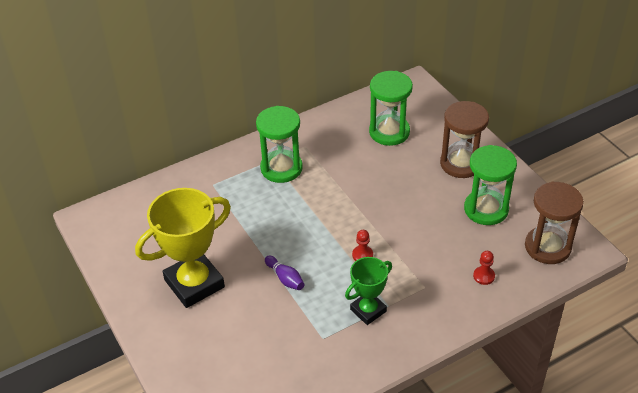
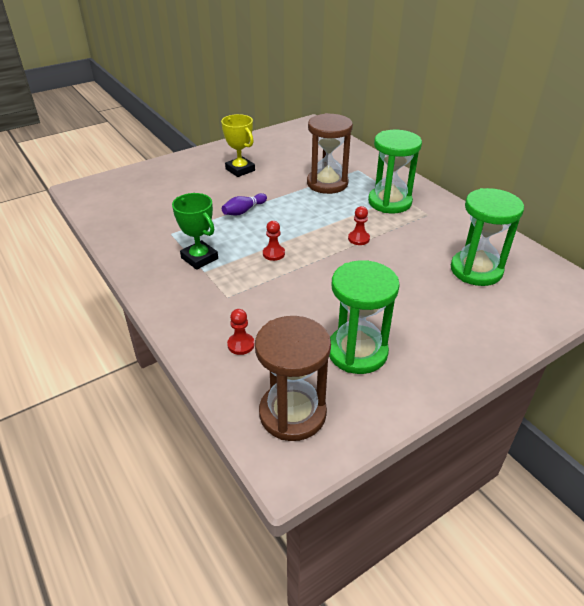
camera: 85 degrees right, 5 degrees down
(194, 283) = (240, 170): yellow trophy -> yellow trophy, size x0.57
(341, 195) = (358, 239): none -> red pawn
(461, 163) = (439, 331): brown hourglass -> brown hourglass (327, 183)

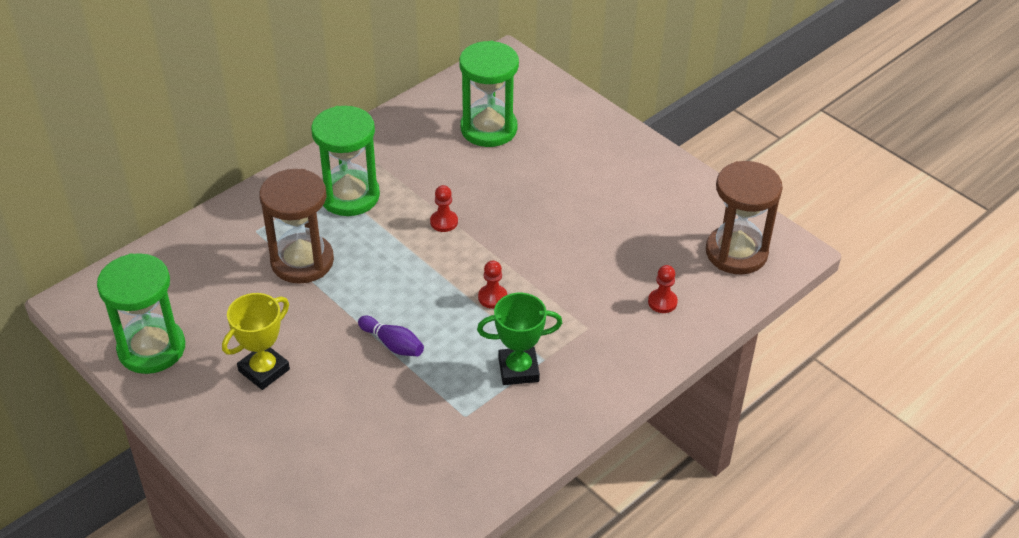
camera: 100 degrees left, 5 degrees up
(199, 258) = (518, 370): green trophy -> green trophy turned 45 degrees clockwise
(357, 352) = (644, 214): green hourglass -> green hourglass (151, 348)

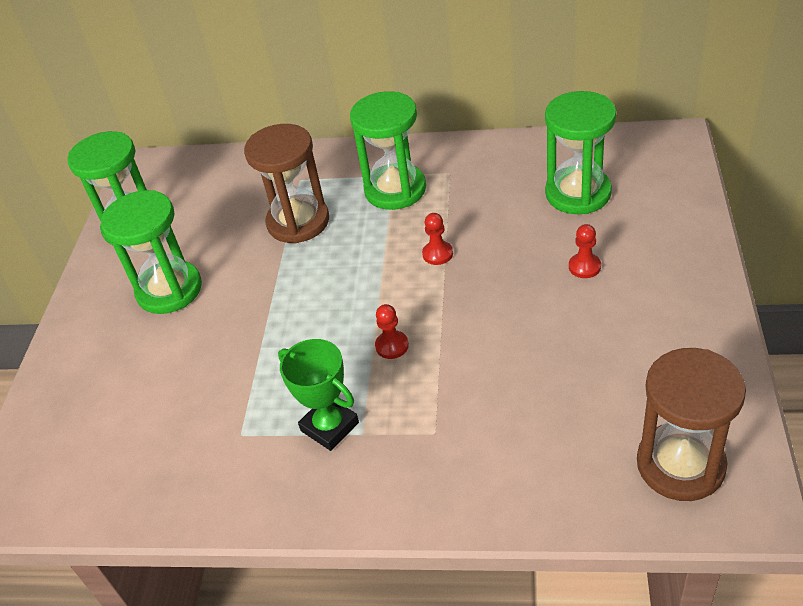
camera: 55 degrees right, 0 degrees up
(264, 370) = (169, 290): yellow trophy -> green hourglass
(393, 344) = (271, 332): purple bowling pin -> none
(662, 302) = (535, 460): red pawn -> red pawn (584, 267)

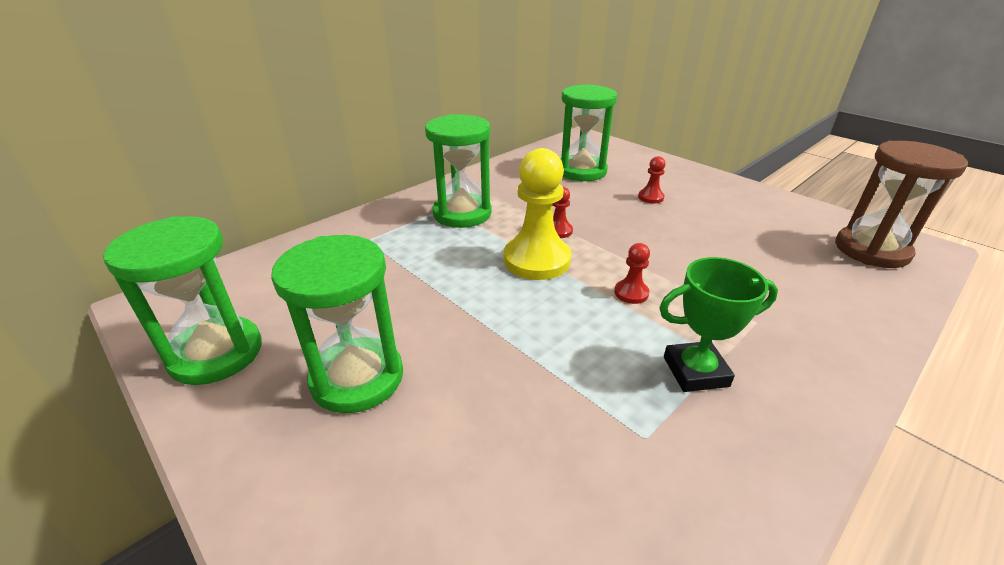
camera: 55 degrees left, 10 degrees down
(298, 222) = (414, 263): brown hourglass -> none
(377, 272) = (536, 260): none -> yellow pawn

